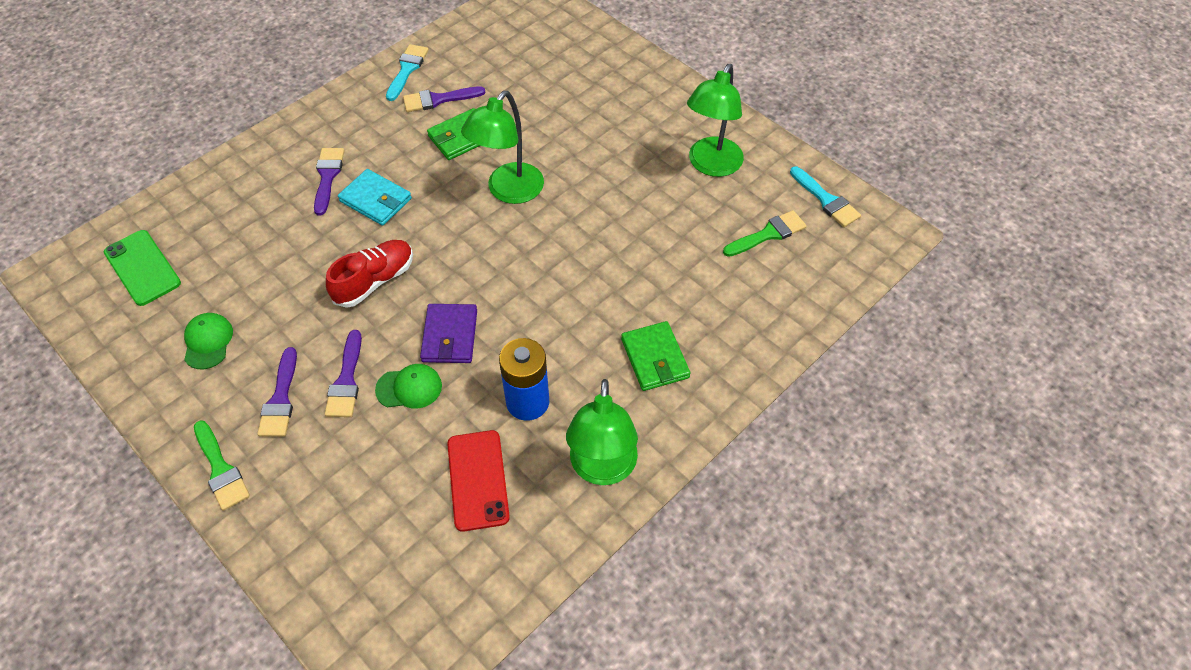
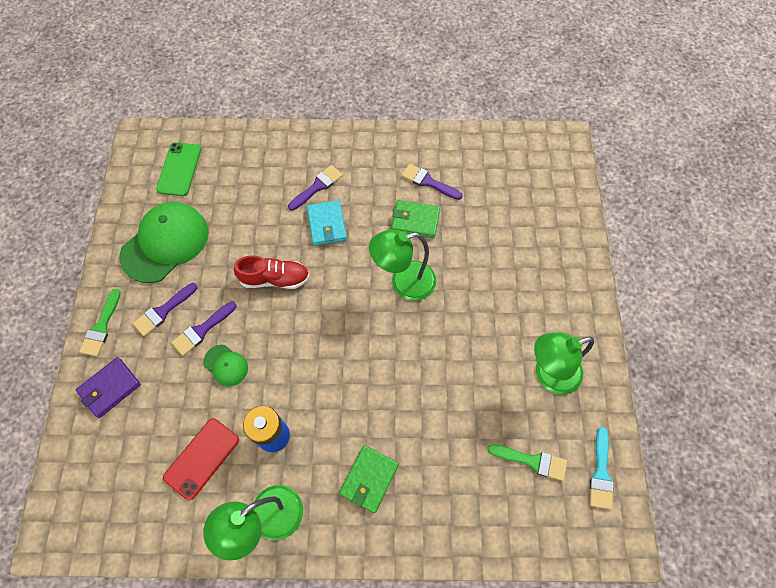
camera: 45 degrees right, 10 degrees up
(208, 342) = (165, 243): green cap -> green cap, size x2.13
(407, 69) = (431, 145): turquoise brush -> none
(450, 336) = (277, 352): purple wallet -> purple wallet (110, 388)

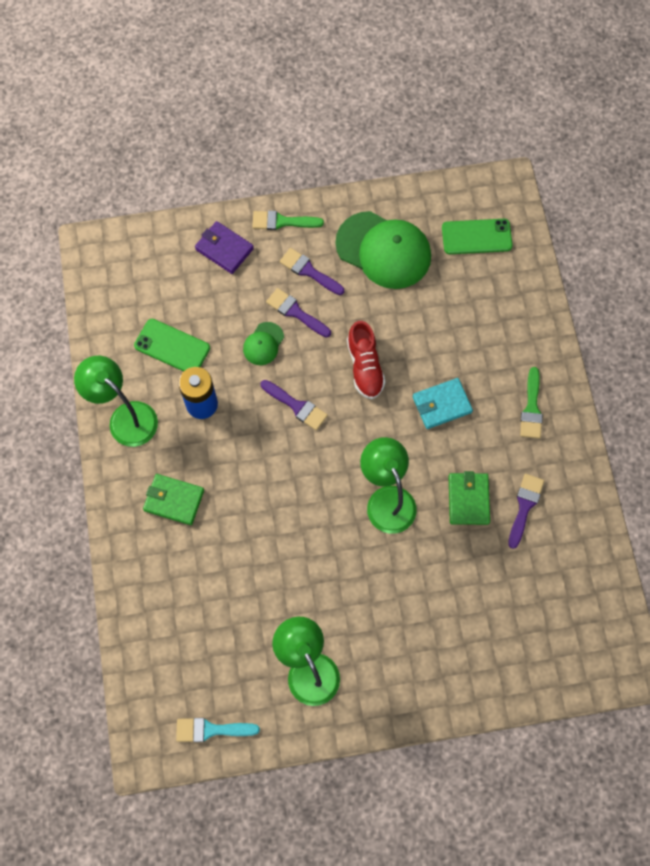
camera: 80 degrees right, 5 degrees up
(202, 458) = (172, 347): red phone -> green phone
(317, 186) = (488, 384): purple brush -> purple brush (296, 406)
(532, 461) = (213, 657): green brush -> green brush (531, 408)

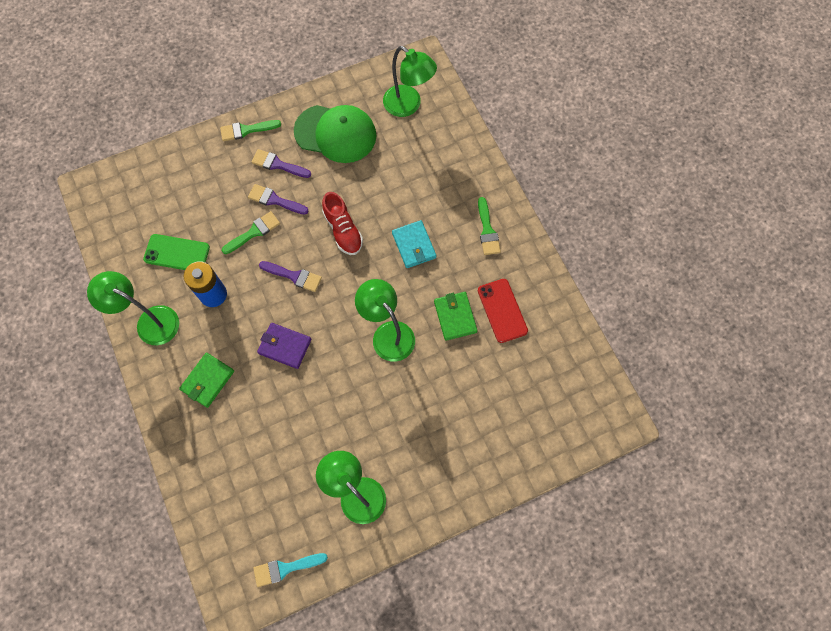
camera: 15 degrees left, 0 degrees up
(174, 500) = (208, 380): green wallet -> green wallet turned 60 degrees counterclockwise
(224, 249) = (203, 163): purple wallet -> purple wallet (285, 346)
(263, 344) = (254, 232): green cap -> green brush
(441, 404) = (414, 245): turquoise wallet -> turquoise wallet turned 75 degrees counterclockwise
(476, 237) = (408, 106): green phone -> green lamp
(524, 506) = (502, 310): purple brush -> red phone

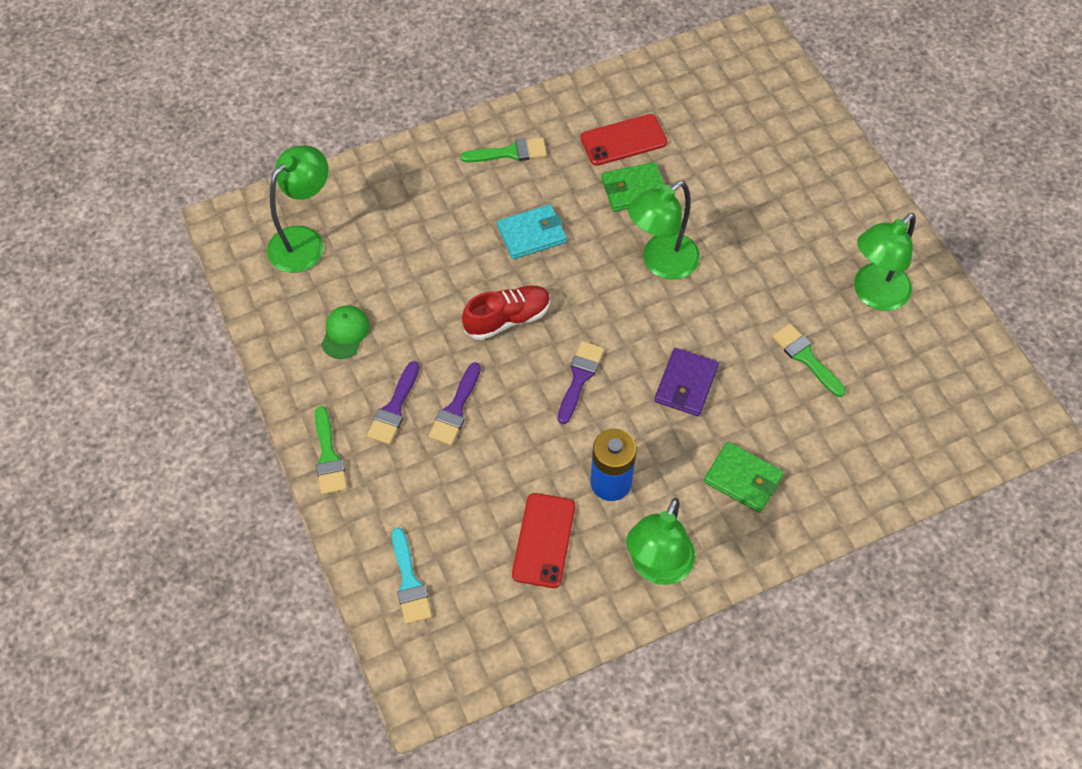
camera: 90 degrees left, 10 degrees down
(177, 253) = (544, 540): green phone -> red phone
(254, 232) = (509, 434): green brush -> green brush (805, 357)
(285, 568) = (978, 368): turquoise brush -> turquoise brush (409, 582)
(335, 133) = (345, 333): green cap -> green cap, size x0.47

